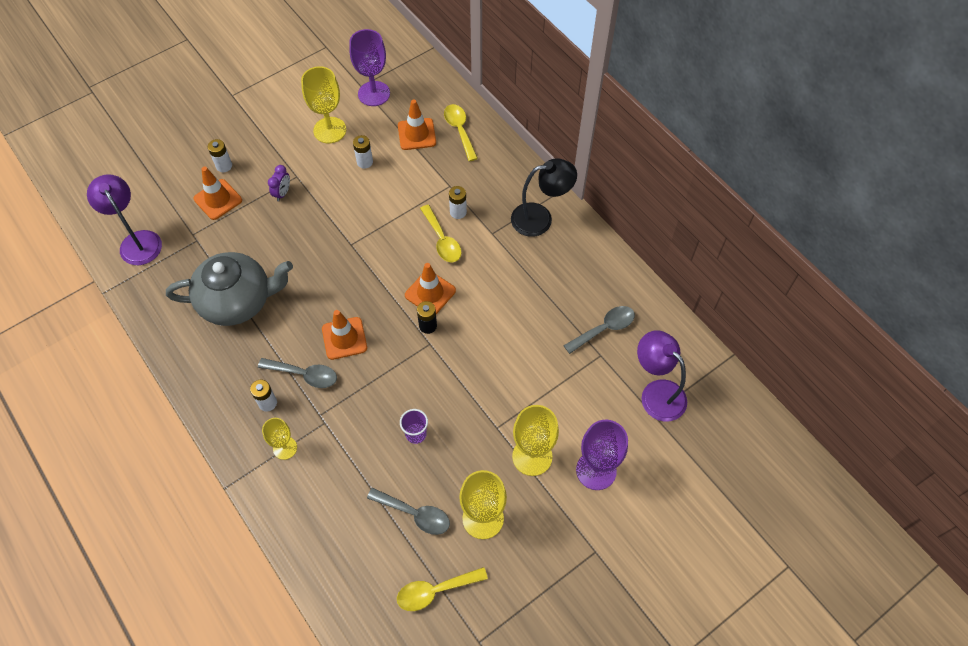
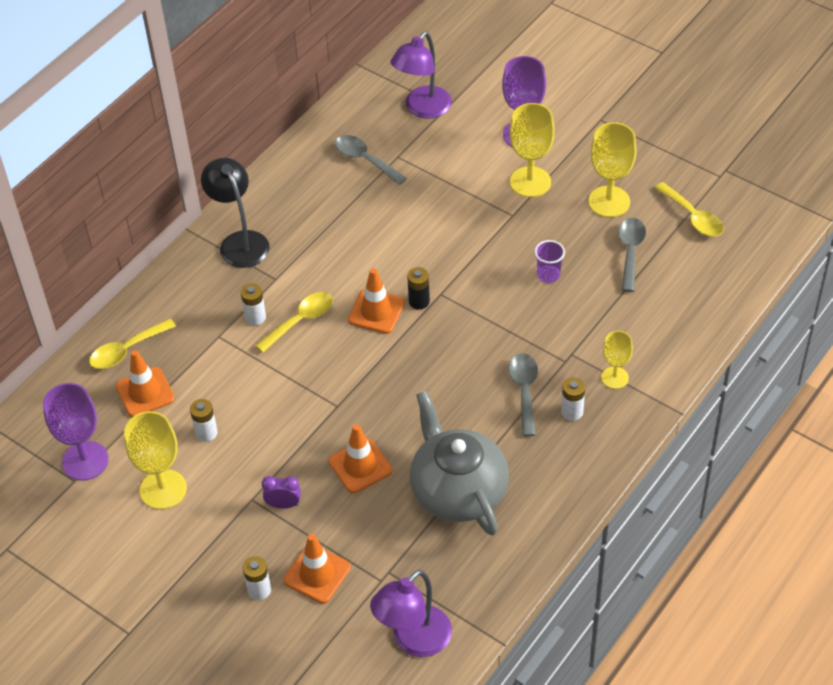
camera: 105 degrees left, 10 degrees down
(344, 338) = (465, 370): orange traffic cone -> orange traffic cone (360, 466)

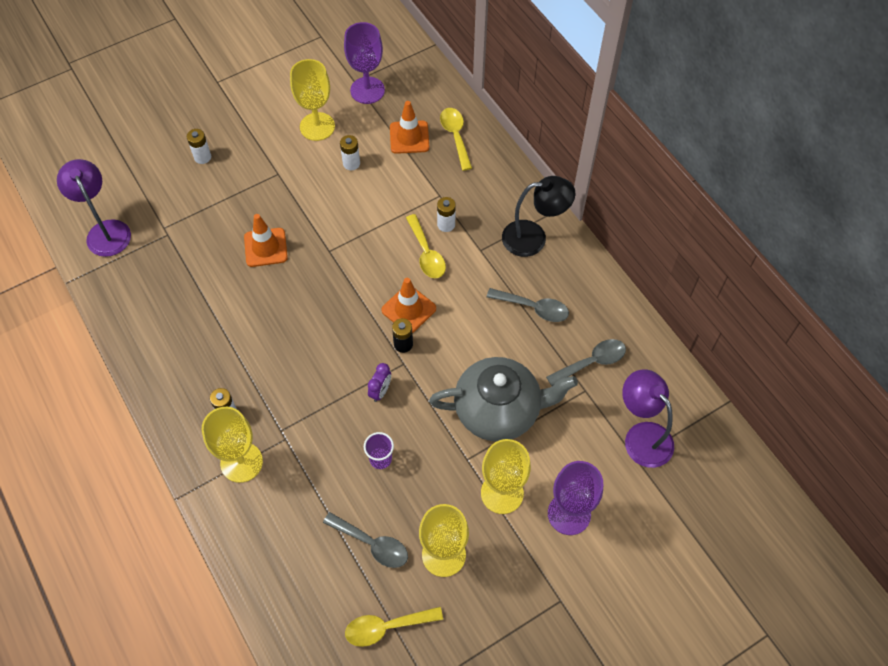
camera: 110 degrees right, 10 degrees up
(283, 504) = (261, 191): purple clock -> purple clock (380, 391)
(317, 574) = (193, 192): orange traffic cone -> none
(458, 491) = (205, 302): grey teapot -> grey teapot (499, 410)
(524, 391) = (268, 386): grey spoon -> grey spoon (533, 308)
(615, 377) = (241, 462): yellow goblet -> yellow goblet, size x1.66

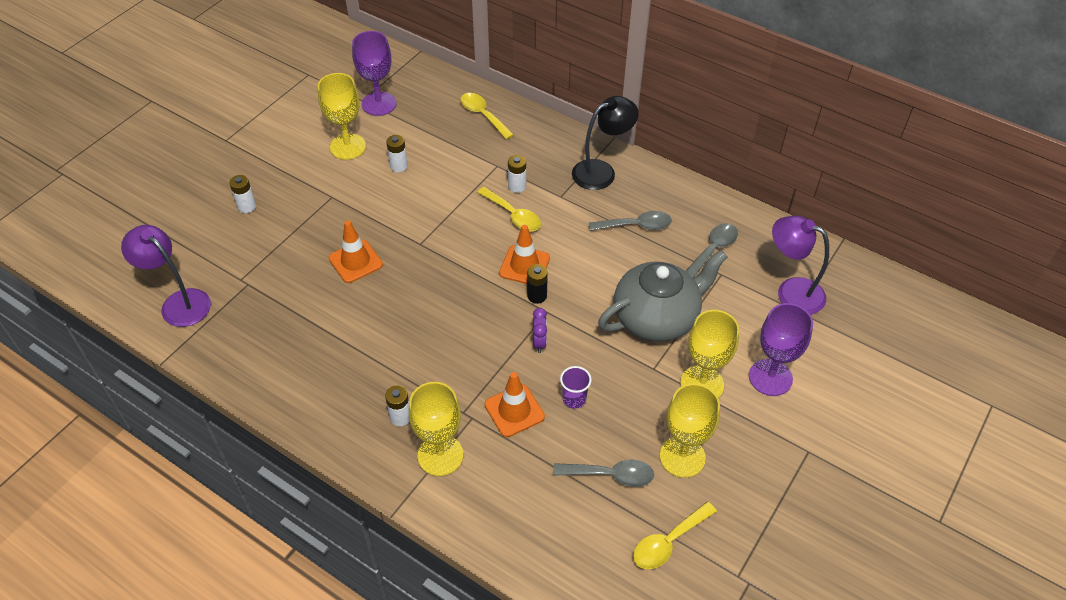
camera: 25 degrees left, 10 degrees down
(409, 137) = (441, 129): orange traffic cone -> orange traffic cone (514, 410)

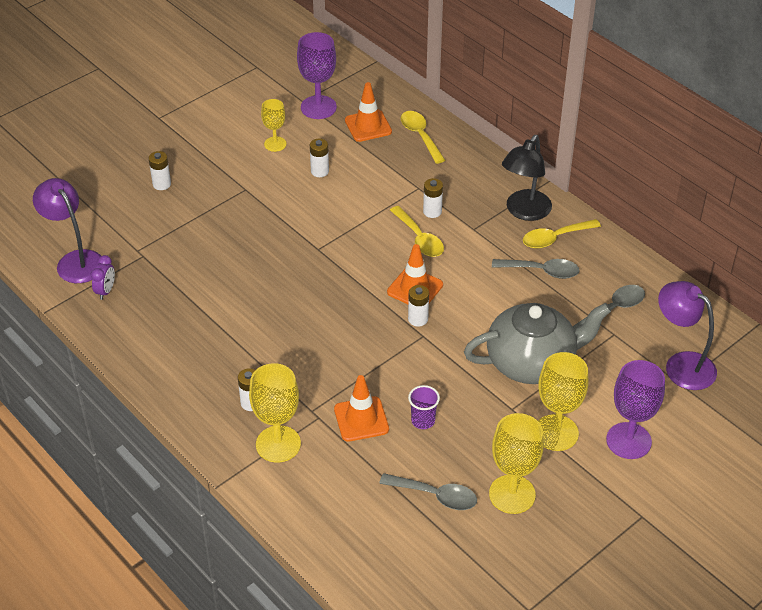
camera: 15 degrees right, 5 degrees down
(348, 147) = (275, 144): yellow goblet -> yellow goblet, size x0.60
(355, 261) = (250, 254): orange traffic cone -> orange traffic cone (368, 126)
(537, 296) = (418, 319): black battery -> white battery
(539, 342) = (406, 362): purple clock -> purple clock (106, 291)
(601, 171) = (524, 212): black lamp -> black lamp turned 135 degrees clockwise
(668, 542) = (471, 566): yellow spoon -> yellow spoon (555, 238)

